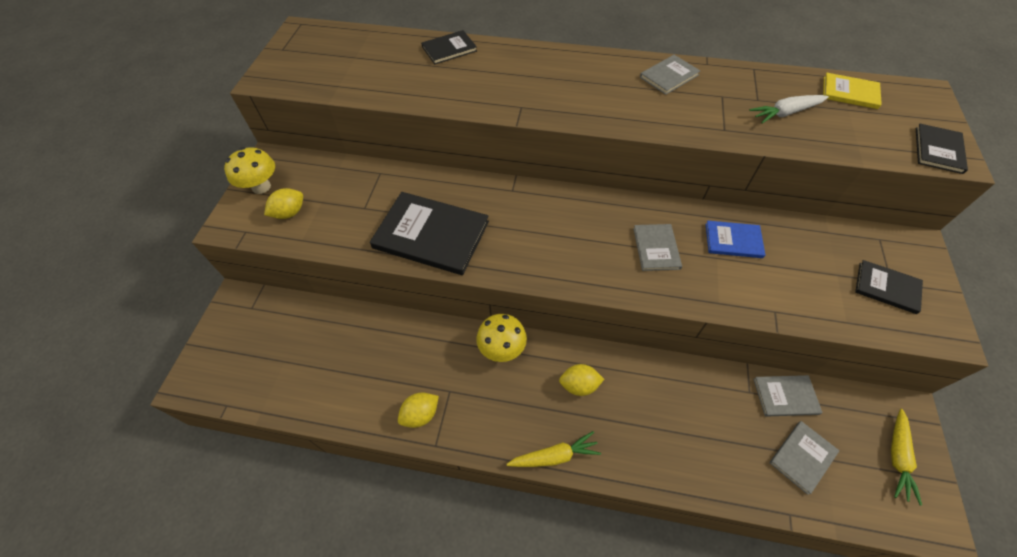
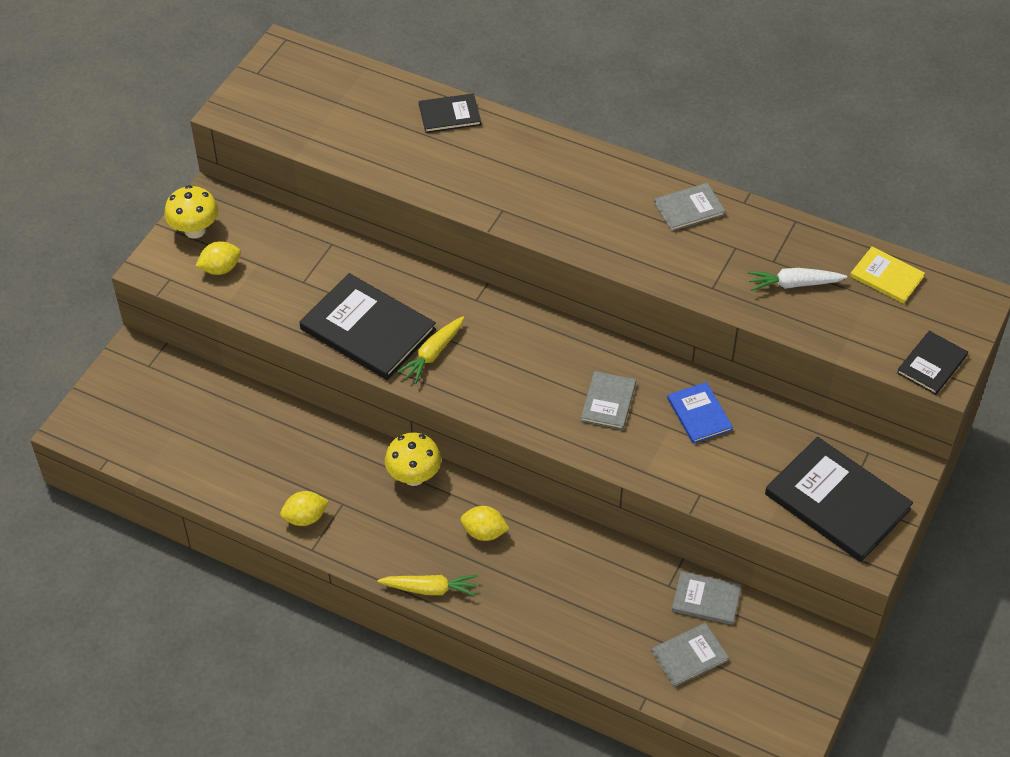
camera: 15 degrees right, 5 degrees down
(733, 240) = (699, 414): blue book -> blue book turned 45 degrees clockwise
(887, 287) = (837, 501): black book -> black book, size x1.89
(897, 457) = (791, 682): yellow carrot -> yellow carrot (432, 354)

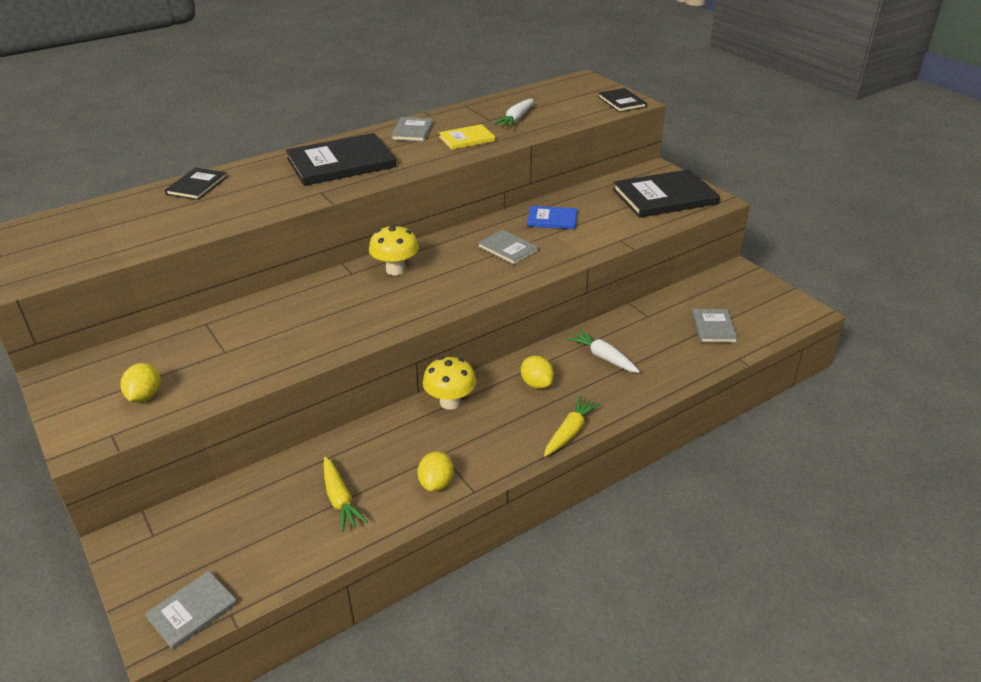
camera: 60 degrees left, 15 degrees down
(195, 230) = (78, 398): yellow mushroom -> yellow mushroom (395, 269)
(368, 329) = (318, 333): black book -> black book (341, 162)
(432, 354) = (381, 309): yellow carrot -> yellow carrot (340, 500)
(484, 532) = (536, 384): yellow lemon -> yellow lemon turned 75 degrees counterclockwise
(564, 572) = (603, 357): none -> white carrot
(706, 599) = (670, 305): grey book -> grey book (192, 611)
(886, 276) = (541, 95): yellow book -> yellow book (467, 139)

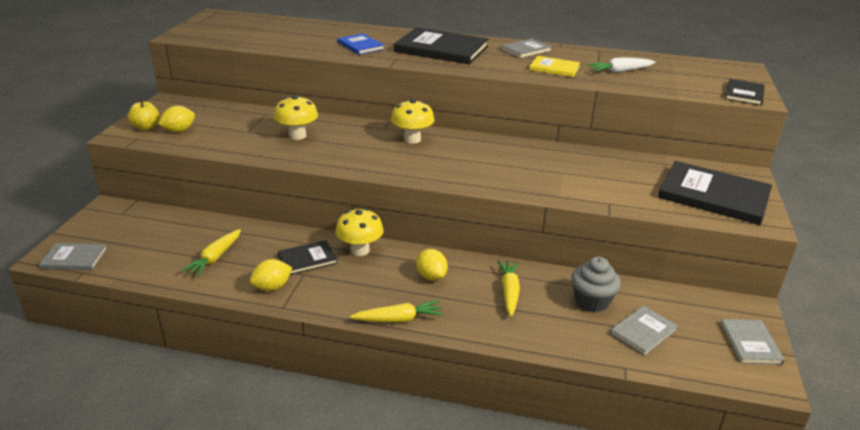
camera: 45 degrees right, 5 degrees down
(95, 416) = (146, 127): none -> yellow apple
(197, 185) = (341, 29): black book -> black book (307, 259)
(286, 326) = (297, 135): none -> yellow mushroom
(507, 249) = (508, 165): grey book -> grey book (750, 343)
(536, 384) = (431, 276): yellow lemon -> yellow lemon turned 45 degrees counterclockwise
(552, 219) = (579, 164): blue book -> blue book (361, 46)
(603, 357) = (509, 292): white carrot -> yellow carrot
(658, 327) = (591, 301): none -> grey cupcake

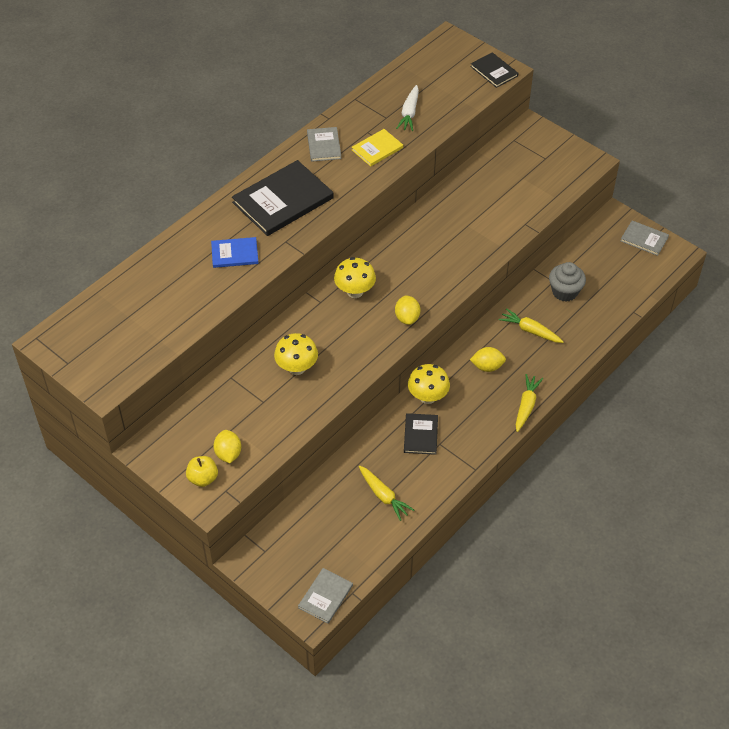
camera: 60 degrees left, 20 degrees up
(272, 287) = (446, 468): yellow lemon -> yellow lemon (407, 318)
(643, 332) = (607, 283): grey book -> none
(714, 195) = (547, 163): black book -> none

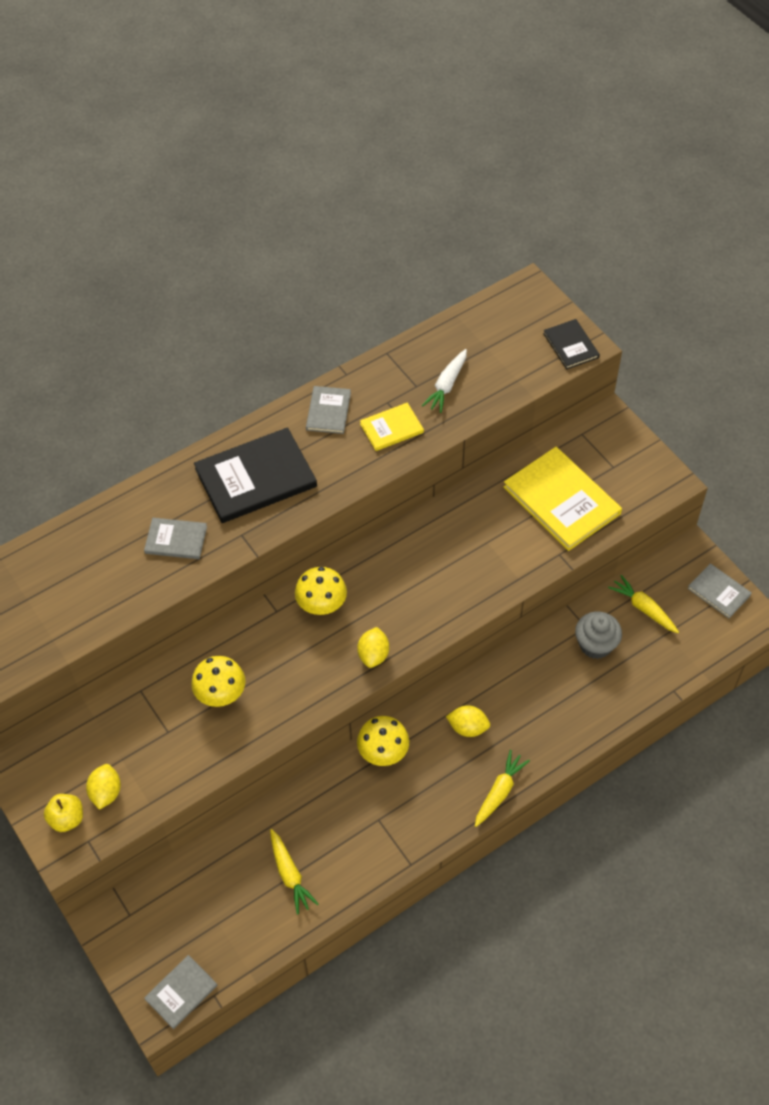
camera: 15 degrees right, 5 degrees up
(234, 254) = (176, 539): blue book -> grey book
(421, 435) = (359, 802): black book -> none
(514, 187) = (561, 500): none -> yellow book
(530, 330) = (536, 689): yellow carrot -> yellow carrot (643, 608)

